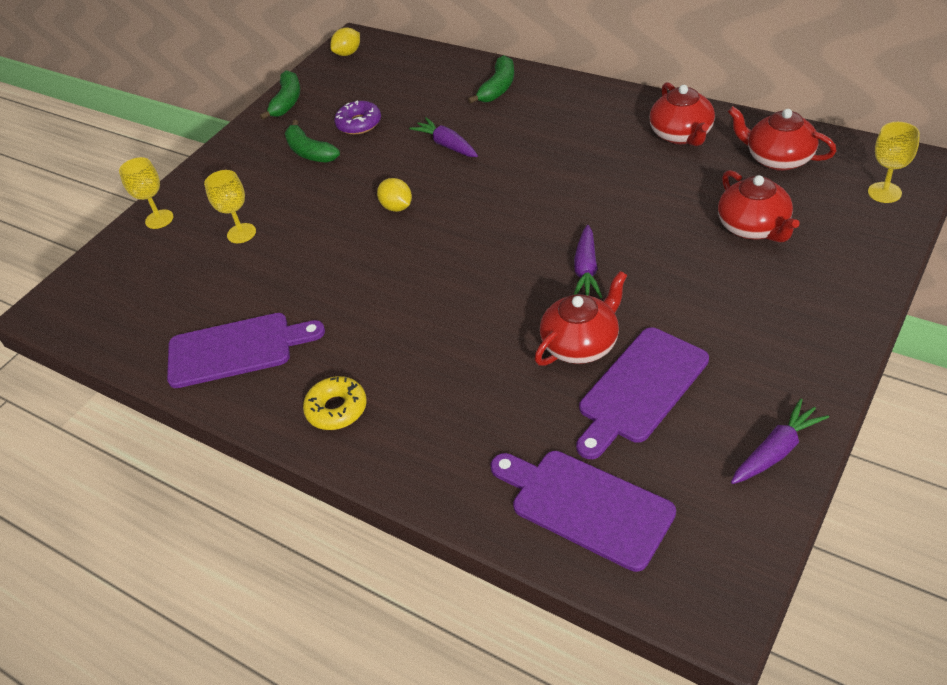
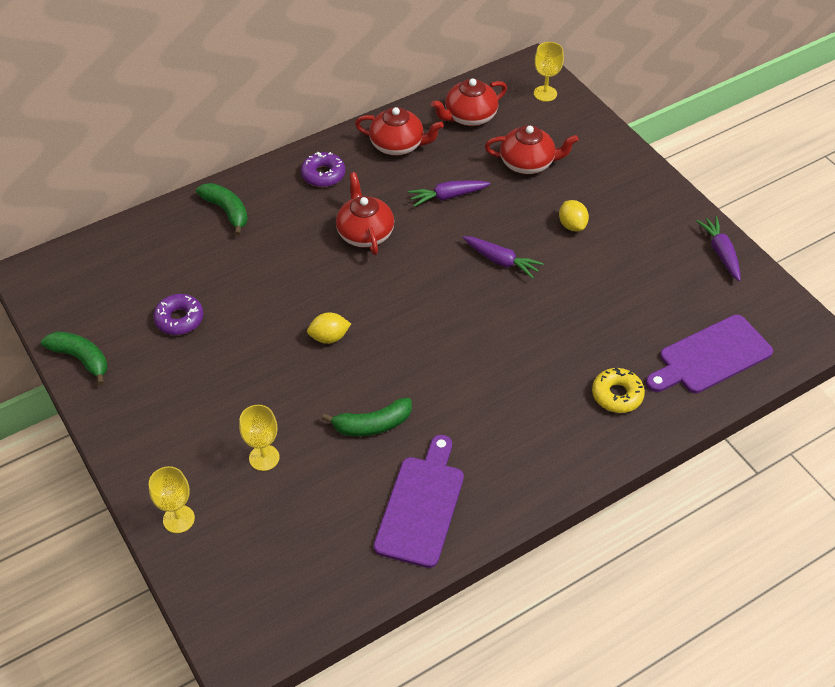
camera: 70 degrees left, 5 degrees up
(310, 152) = (187, 369): green banana -> green banana (372, 425)
(337, 409) = (538, 458): yellow donut -> yellow donut (617, 395)
(348, 53) = (48, 285): yellow lemon -> yellow lemon (572, 225)
(447, 145) = (275, 274): purple carrot -> purple carrot (447, 196)
(581, 344) = (572, 296): red teapot -> red teapot (365, 233)
(594, 113) = (323, 175): none -> purple donut
(640, 389) = (633, 287): purple cutting board -> none

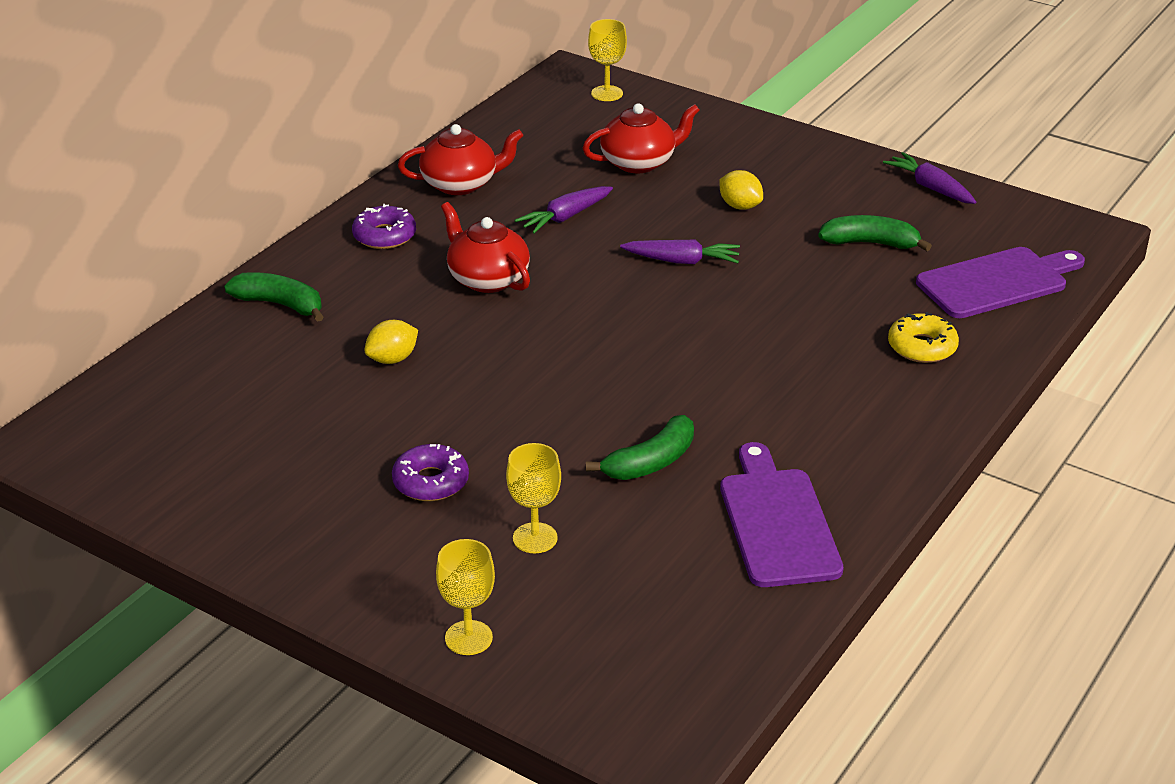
camera: 25 degrees left, 15 degrees down
(81, 359) = (190, 513): green banana -> green banana (871, 243)
(179, 319) = (301, 431): purple donut -> purple donut (431, 482)
(329, 337) = (523, 393): yellow lemon -> yellow lemon (392, 359)
(469, 117) = (530, 136): red teapot -> none
(711, 356) = (997, 282): purple cutting board -> purple cutting board turned 150 degrees counterclockwise

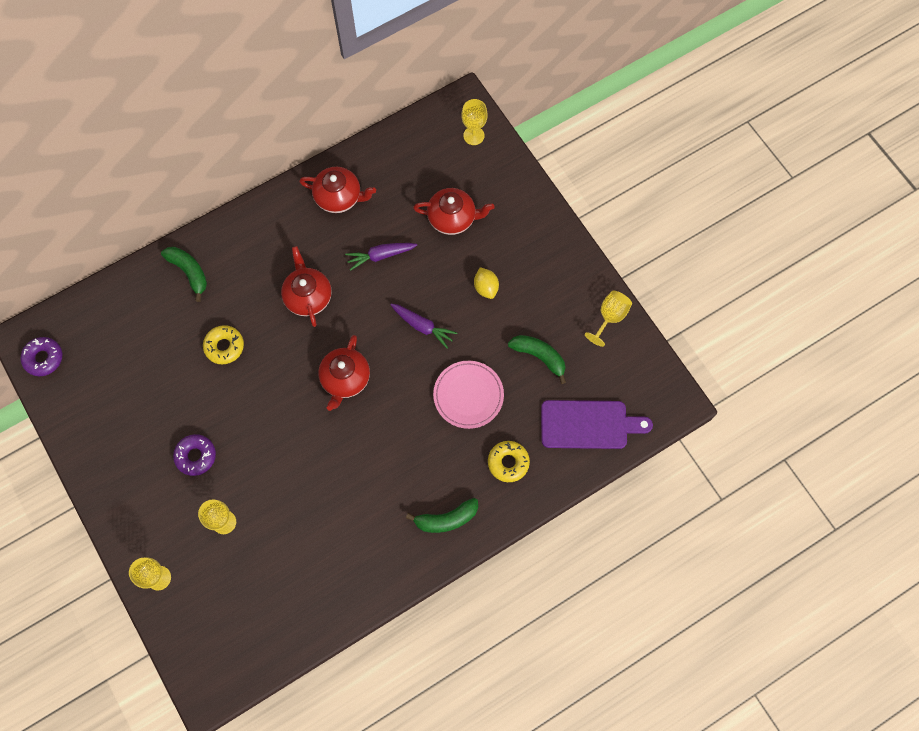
camera: 25 degrees right, 35 degrees up
(384, 236) = (273, 231): purple donut -> purple donut (43, 358)
(392, 359) = (224, 346): yellow lemon -> yellow donut
(610, 338) = (345, 379): none -> red teapot
(650, 462) = (310, 491): green banana -> green banana (446, 519)
(777, 522) = (347, 566): purple cutting board -> none
(805, 303) = (468, 395): none -> pink plate
(930, 187) = (610, 317): purple carrot -> yellow goblet

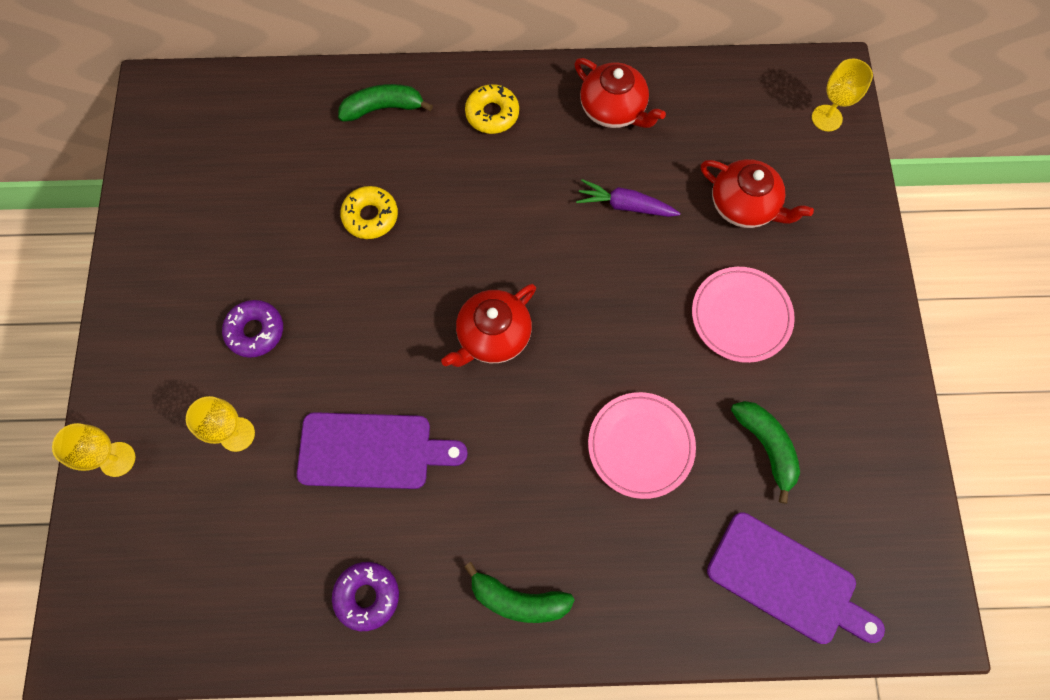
camera: 30 degrees right, 0 degrees up
(43, 358) = (161, 121): purple donut -> purple donut (367, 596)
(189, 272) = (383, 108): green banana -> green banana turned 90 degrees counterclockwise
(308, 296) = (506, 208): red teapot -> none
(312, 486) = (372, 451): none -> purple cutting board
(423, 326) = (630, 322): purple carrot -> none
(486, 287) = (741, 316): yellow lemon -> pink plate
(508, 462) = (645, 569): yellow donut -> yellow donut (492, 114)
(610, 317) = (894, 446): yellow goblet -> none

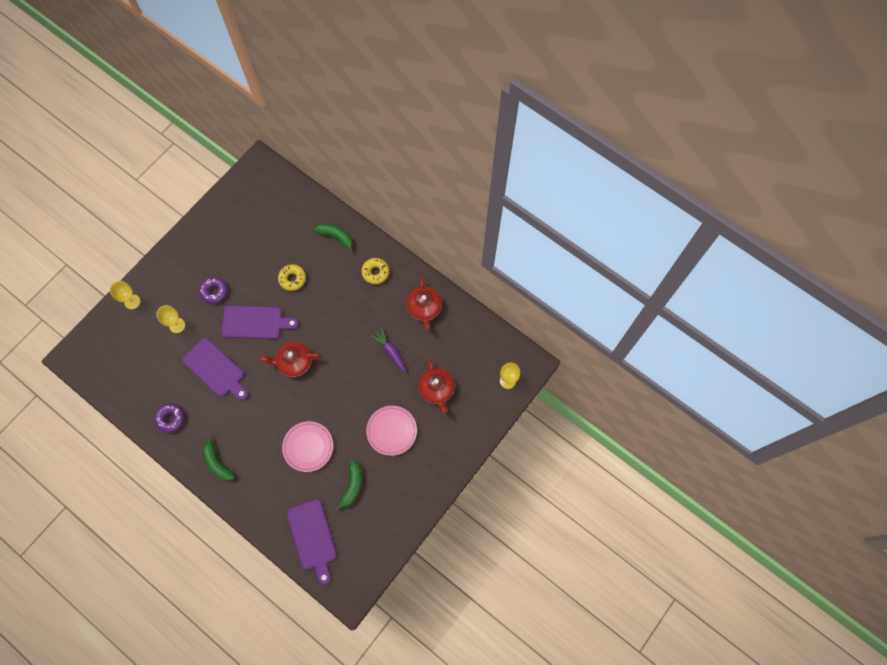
camera: 40 degrees right, 0 degrees up
(371, 326) = (255, 322): none -> purple cutting board

